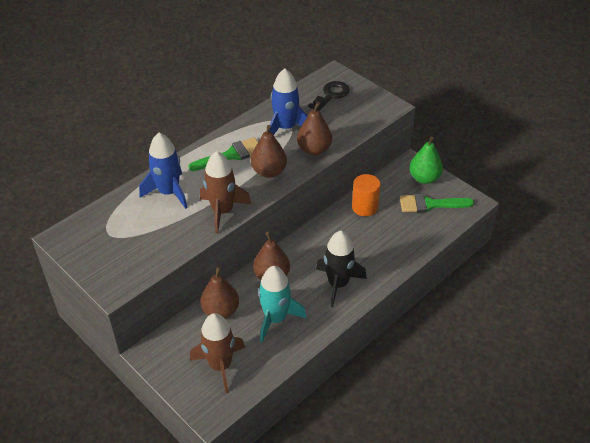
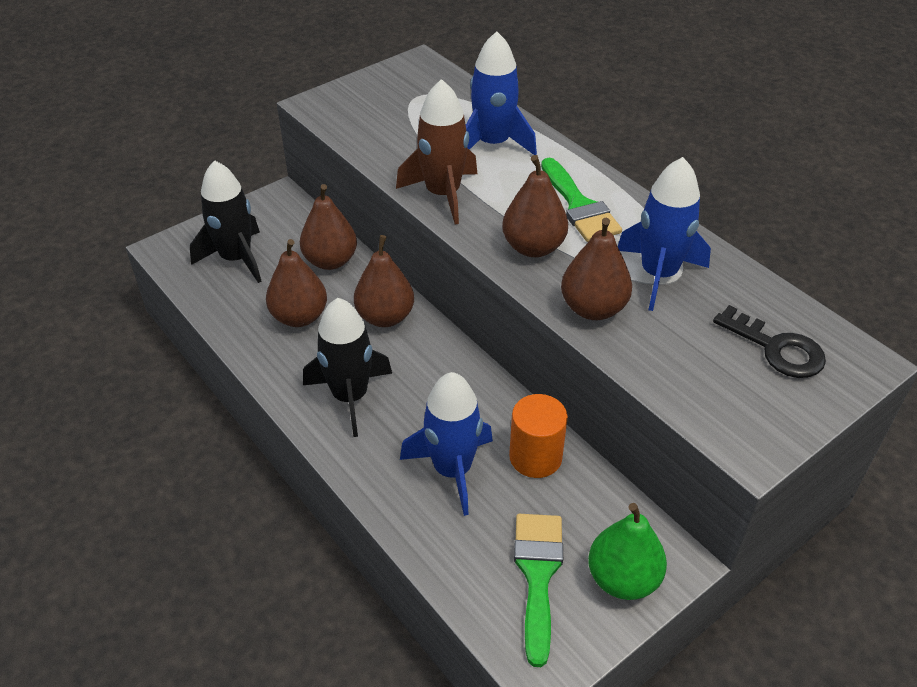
camera: 95 degrees right, 0 degrees up
(220, 365) = (236, 258): brown rocket -> black rocket
(276, 319) = (299, 317): turquoise rocket -> brown pear
(379, 237) = (452, 470): none -> blue rocket

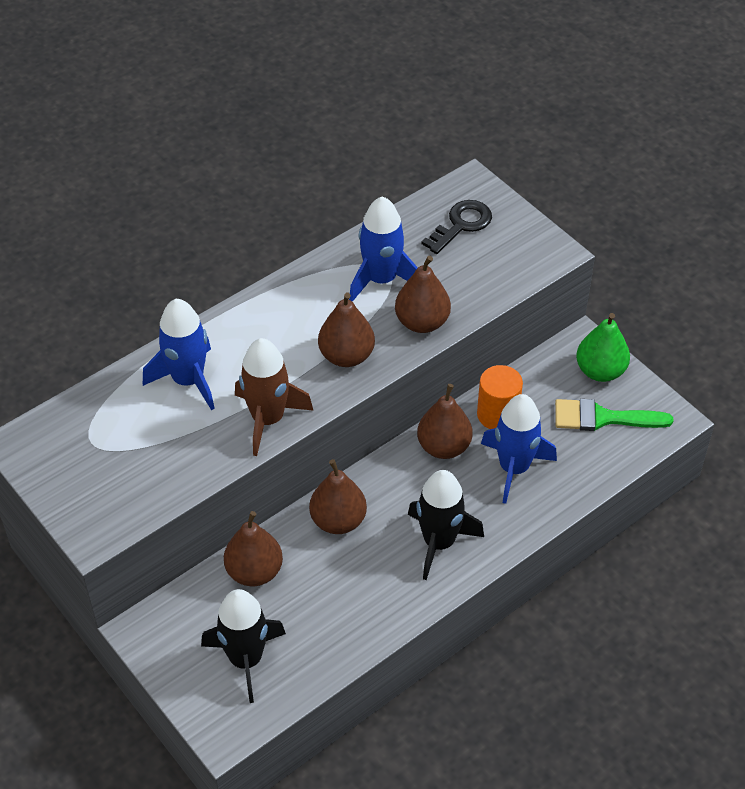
camera: 90 degrees left, 5 degrees up
(299, 317) = (337, 591): brown pear -> brown pear (444, 447)
(579, 206) = (290, 322): green brush -> none

